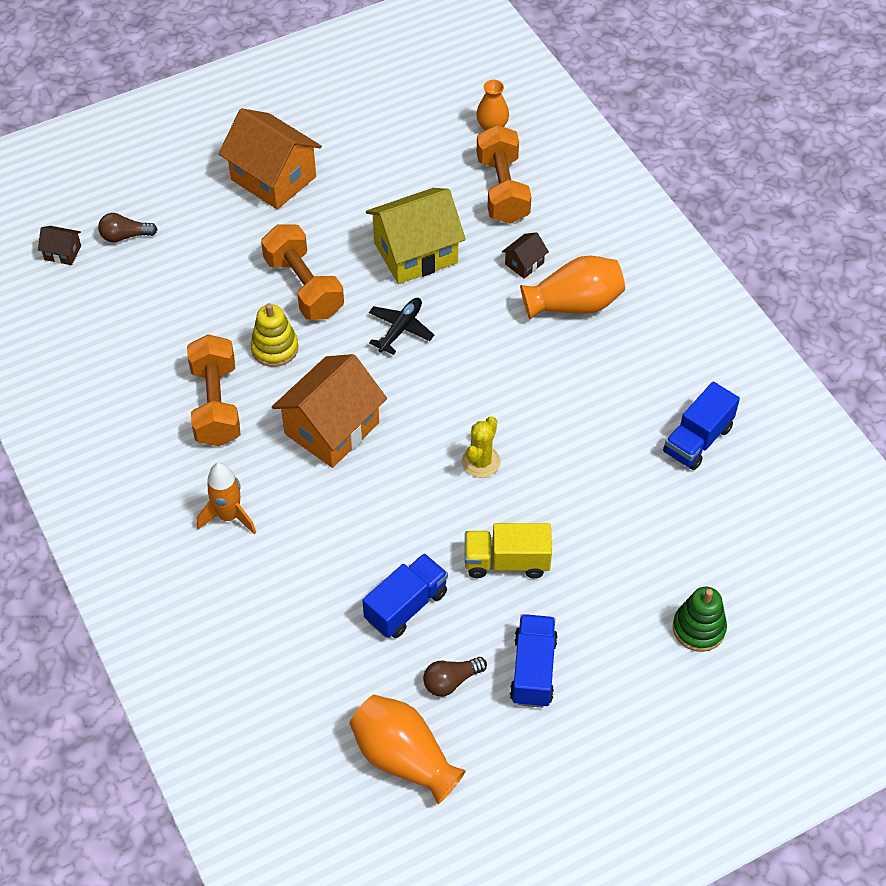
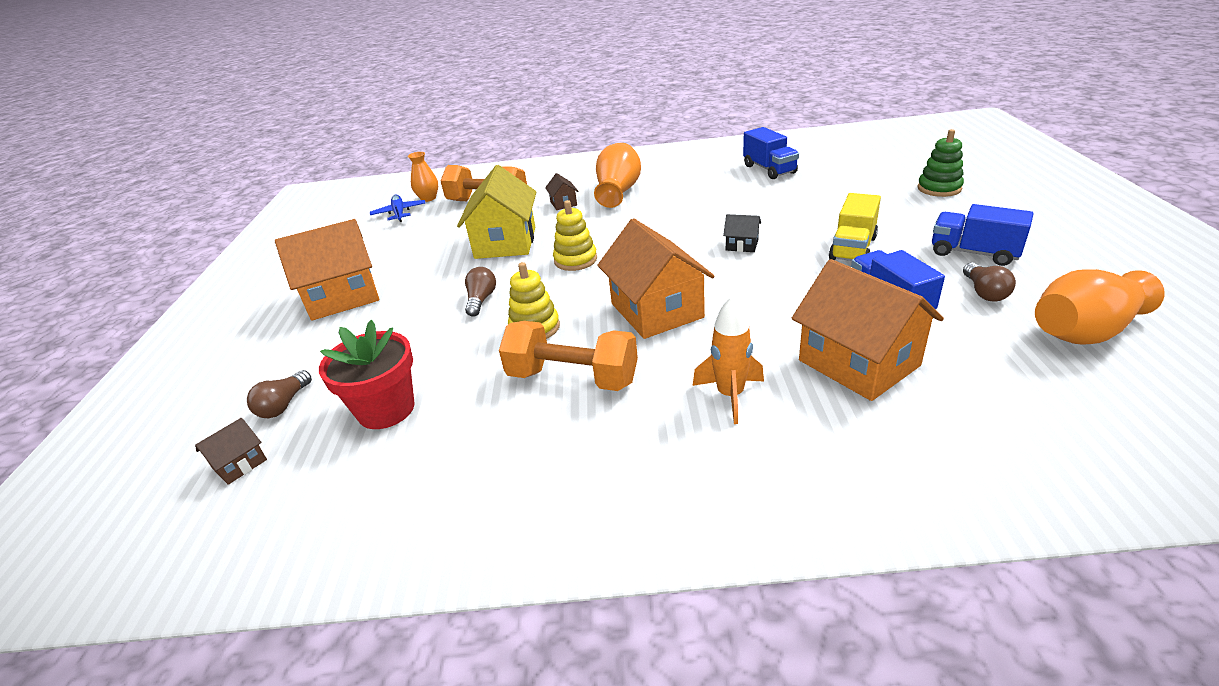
camera: 60 degrees left, 20 degrees down
(141, 303) = (386, 409): none -> red flower pot
(300, 595) = (858, 363): none -> orange house
(304, 287) = (481, 300): orange dumbbell -> brown light bulb
(400, 329) = (575, 260): black plane -> yellow stacking toy
(447, 122) = (399, 213): none -> blue plane
(481, 462) = (742, 245): yellow cactus -> black house

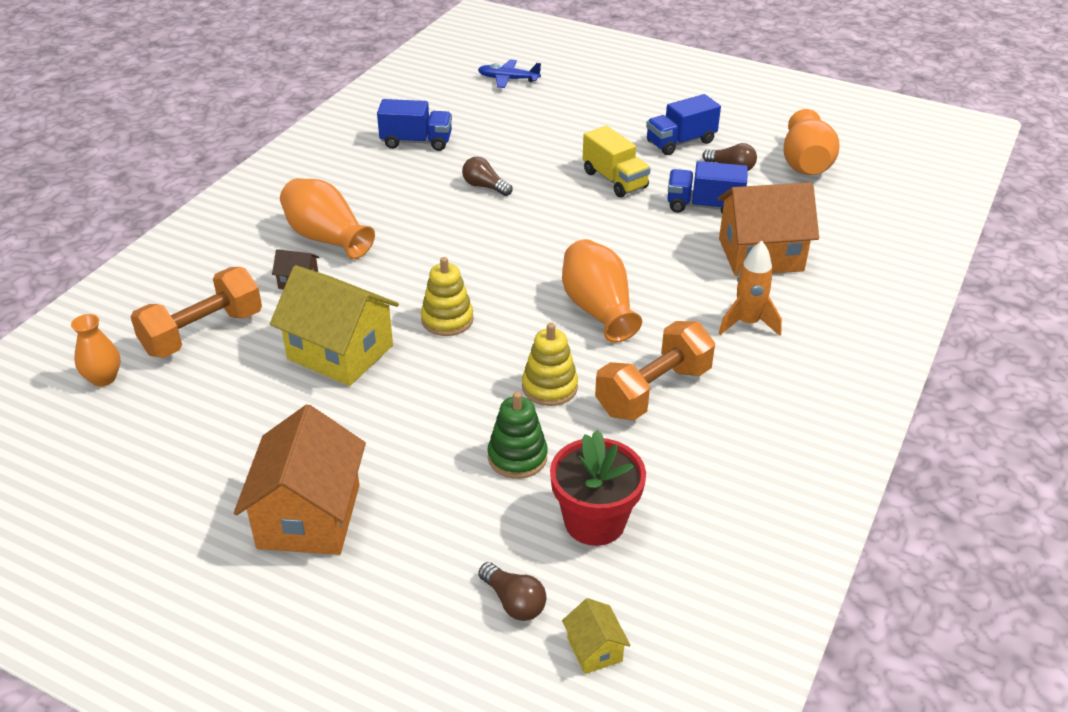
camera: 65 degrees left, 5 degrees up
(240, 464) = (594, 649): brown house -> yellow house
(399, 213) = (113, 416): blue plane -> blue plane (508, 79)
(481, 300) = (454, 406): brown light bulb -> brown light bulb (485, 187)
(656, 310) = (598, 309): orange house -> orange vase
(742, 245) = (542, 222): black house -> none
(939, 188) = (572, 99): green stacking toy -> green stacking toy (517, 457)

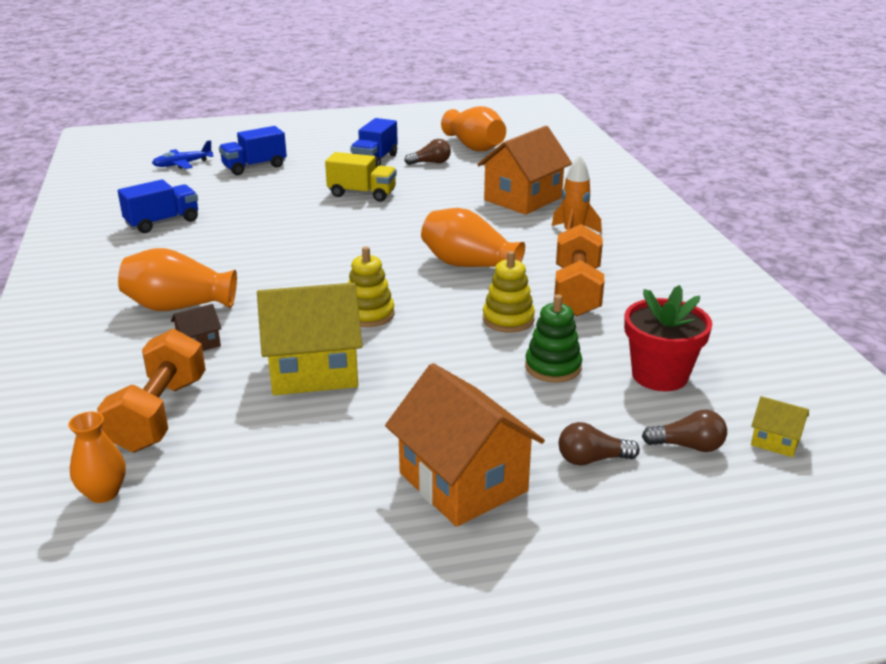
camera: 40 degrees left, 10 degrees down
(485, 187) = (267, 229): brown light bulb -> brown light bulb (592, 459)
(704, 206) = (446, 187): blue truck -> blue truck (254, 167)

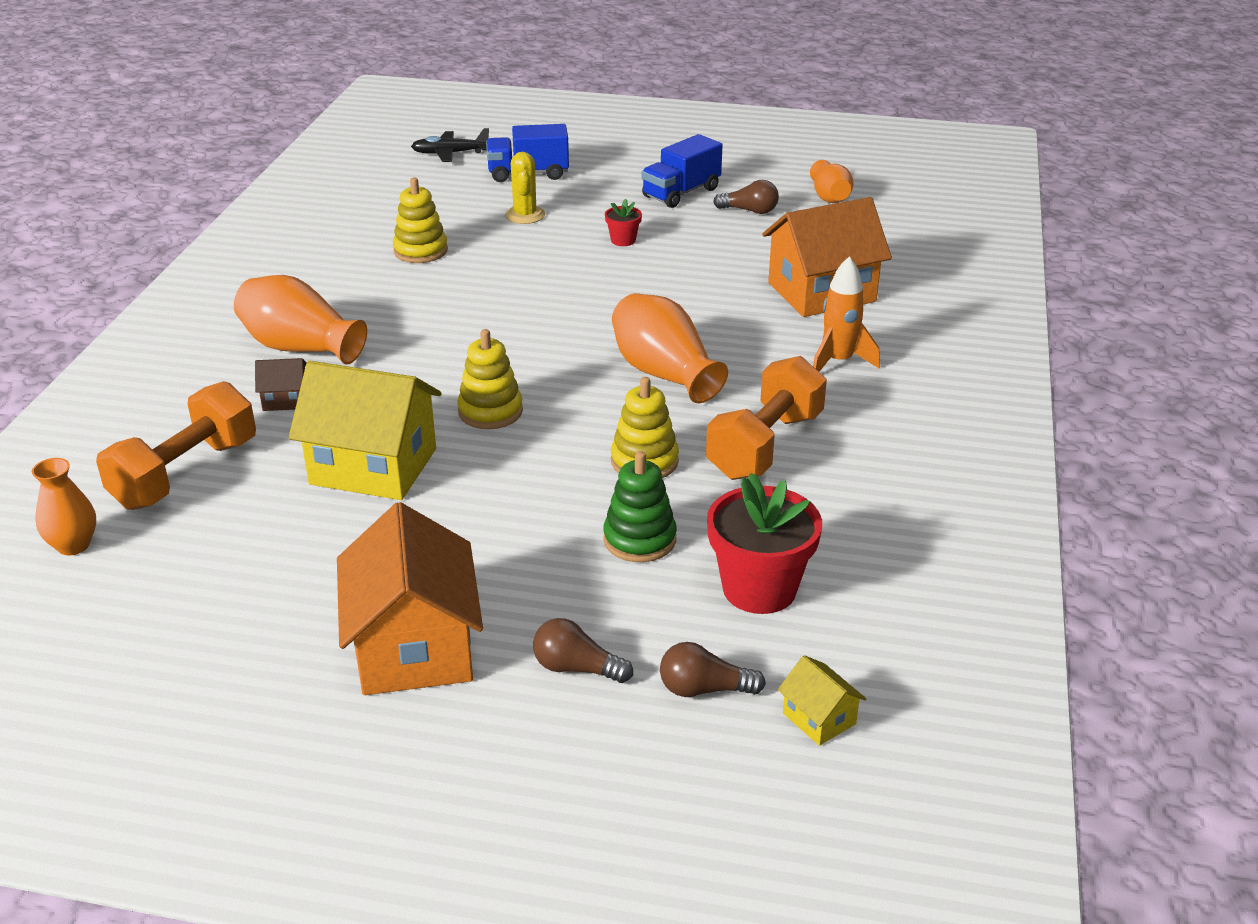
camera: 25 degrees right, 5 degrees up
(162, 222) = (367, 232): blue truck -> none
(182, 164) = (450, 153): blue plane -> black plane
(217, 226) = (420, 251): none -> yellow stacking toy
(276, 191) = (525, 215): none -> yellow cactus
(362, 194) = (623, 240): yellow truck -> red flower pot
(474, 147) = (829, 197): orange vase -> orange vase, size x0.62
(688, 446) = (704, 689): brown light bulb -> brown light bulb turned 150 degrees clockwise

